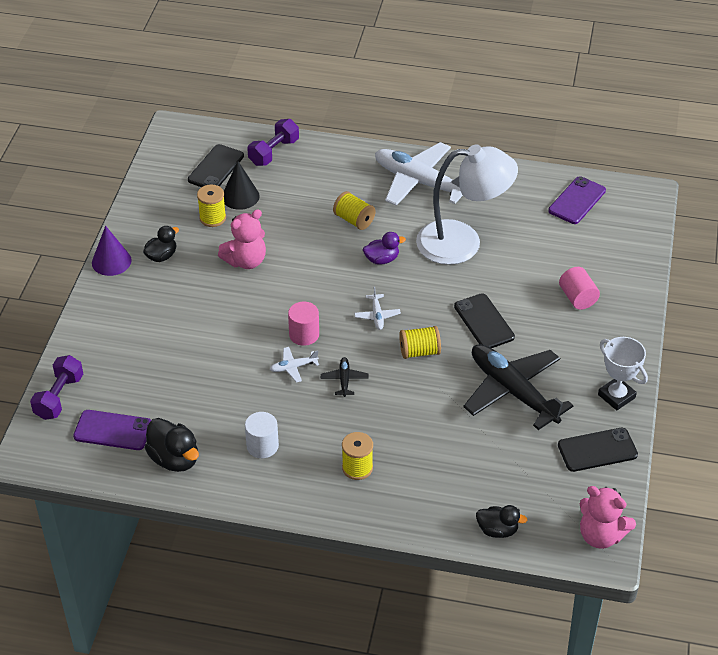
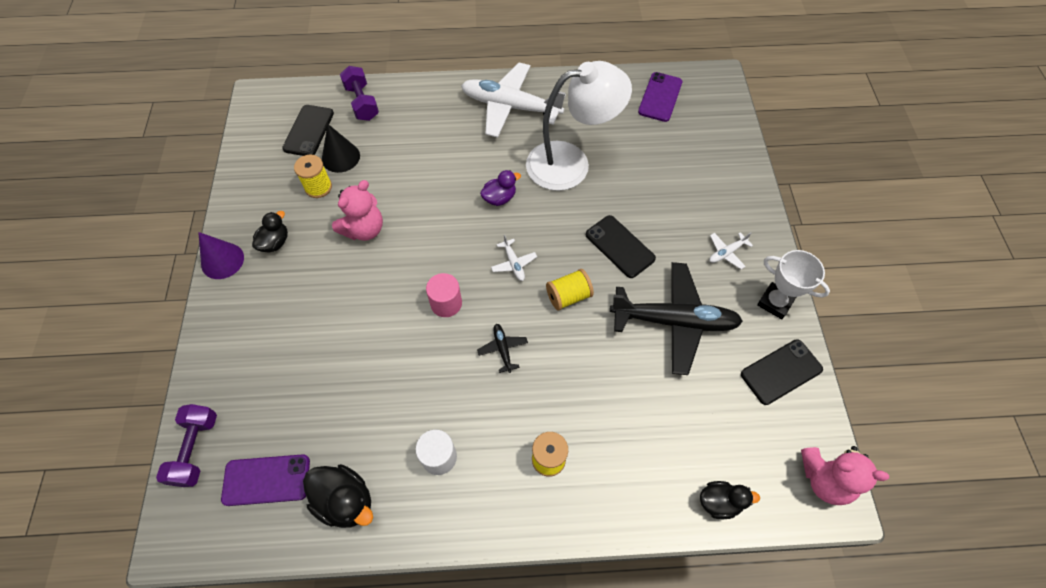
camera: 15 degrees left, 15 degrees up
(273, 152) = (362, 102): purple dumbbell -> purple dumbbell turned 45 degrees counterclockwise
(293, 367) = (445, 346): white plane -> white plane (726, 253)
(354, 220) = (460, 160): yellow spool -> none
(512, 391) = (674, 321): black plane -> black plane turned 150 degrees clockwise
(577, 298) = (698, 200): pink cylinder -> none

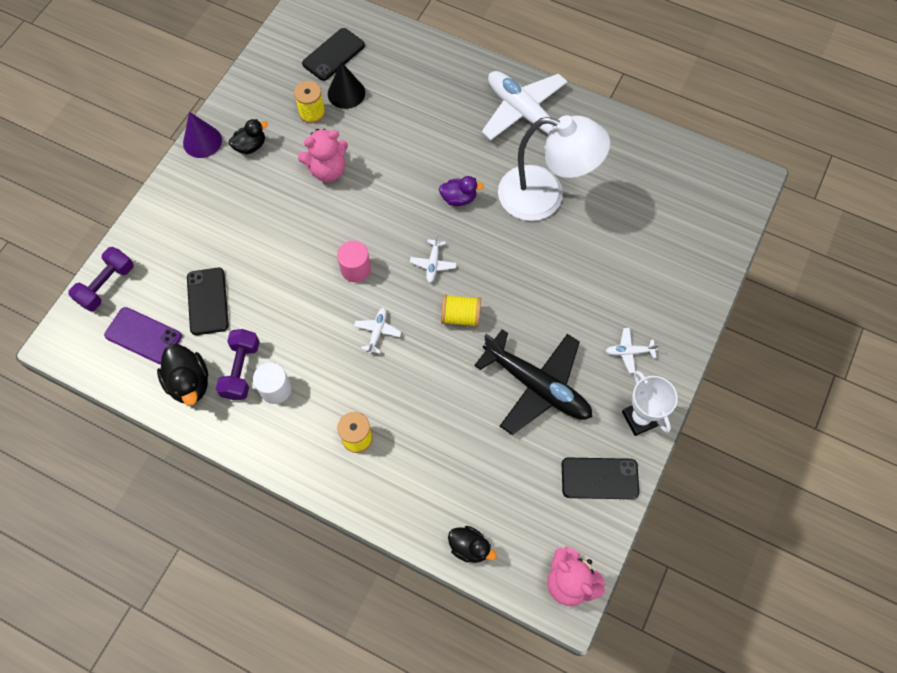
camera: 30 degrees right, 5 degrees up
(362, 102) = (394, 48): purple dumbbell -> purple dumbbell (241, 370)
(502, 349) = (377, 331): black plane -> white plane
(620, 246) = (535, 296): black phone -> black phone (208, 301)
(660, 97) = (676, 172): purple phone -> none

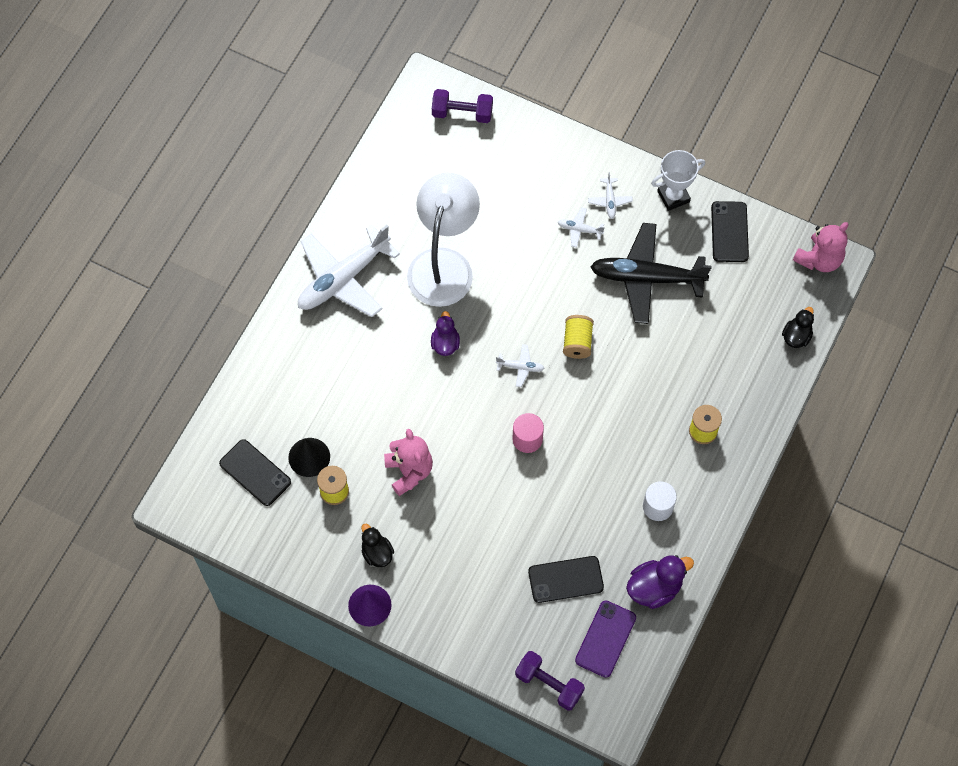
camera: 90 degrees left, 0 degrees up
(189, 383) = (654, 588): black duck -> purple duck
(241, 370) = (639, 540): purple dumbbell -> purple dumbbell (462, 113)
(377, 331) = (595, 416): white plane -> white plane (579, 229)
(537, 386) = (646, 278): black plane -> black plane turned 120 degrees counterclockwise

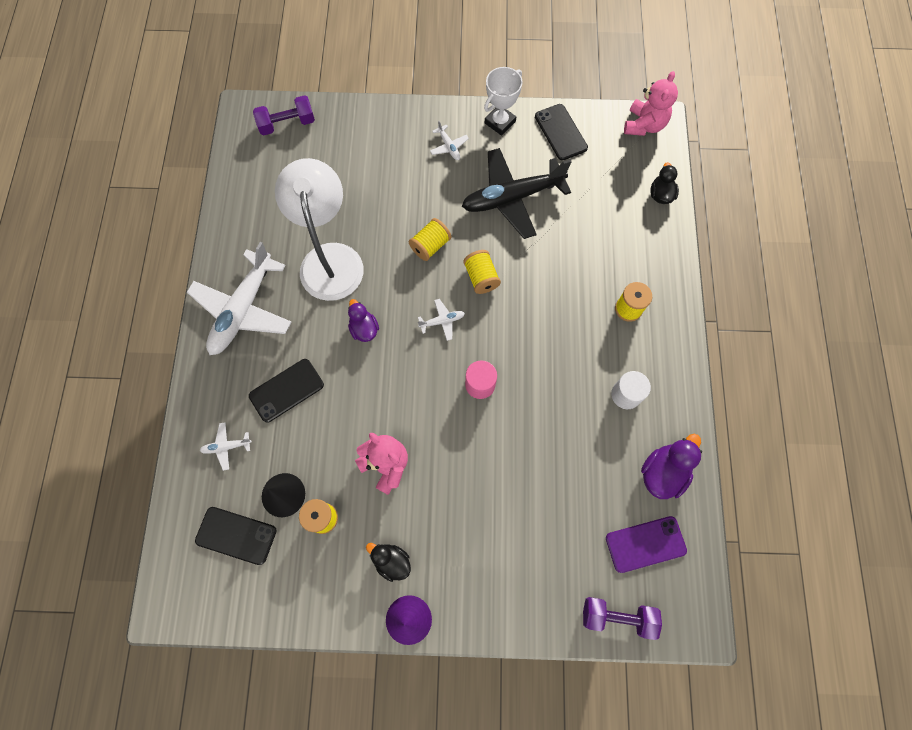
camera: 25 degrees left, 5 degrees up
(544, 291) = (430, 246): none -> yellow spool
(565, 579) = (580, 503): black phone -> black phone (286, 390)
(579, 229) = (435, 180): white plane -> white plane (226, 447)
(605, 639) = (645, 544): purple phone -> purple phone turned 75 degrees clockwise

